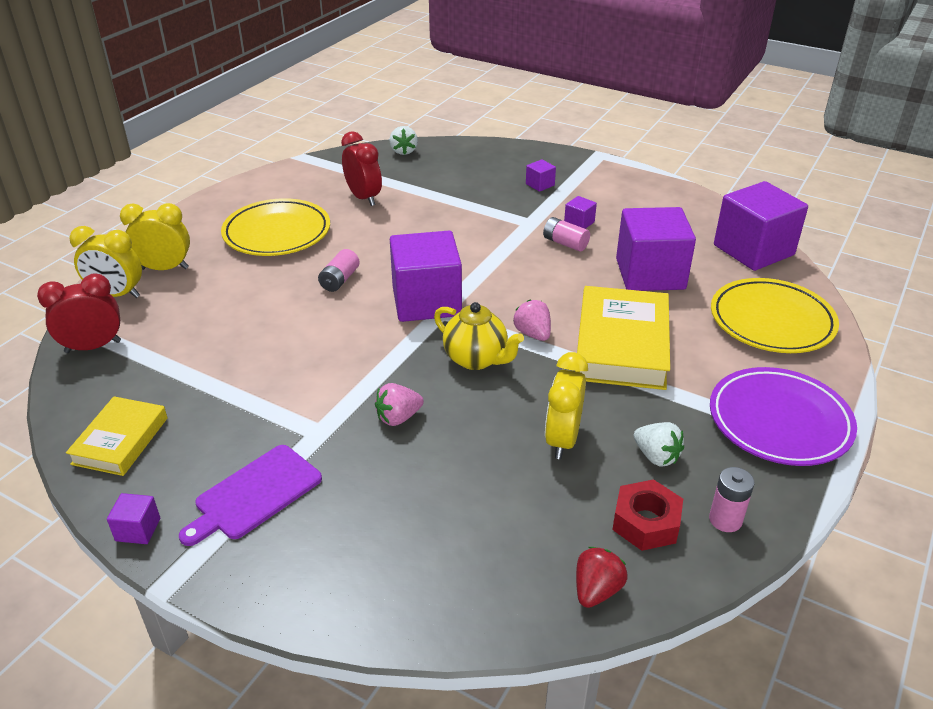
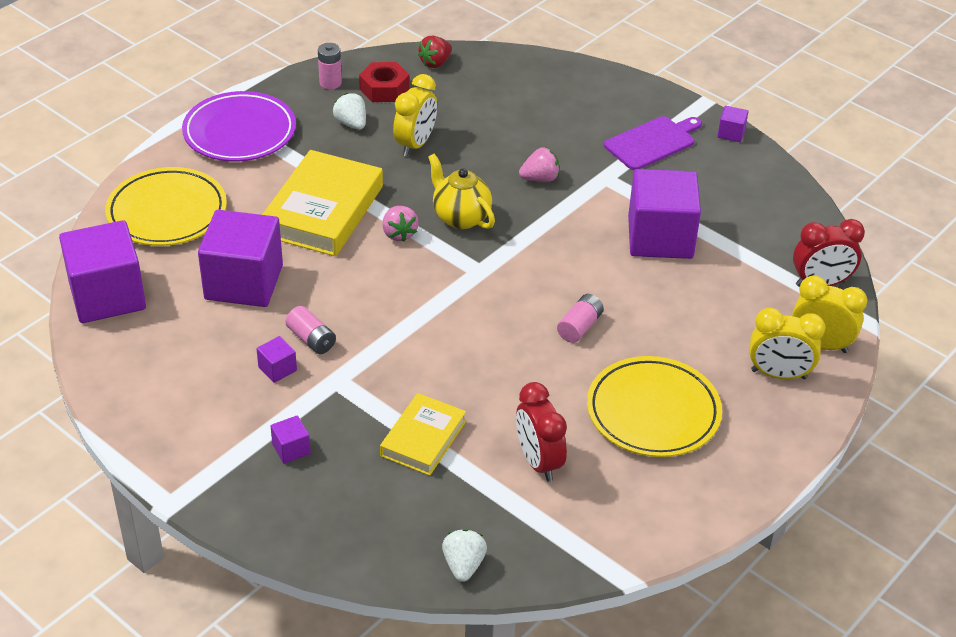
camera: 170 degrees left, 5 degrees up
(120, 441) = (764, 193): yellow book -> yellow book (423, 439)
(426, 301) = (491, 285): purple cube -> purple cube (660, 237)

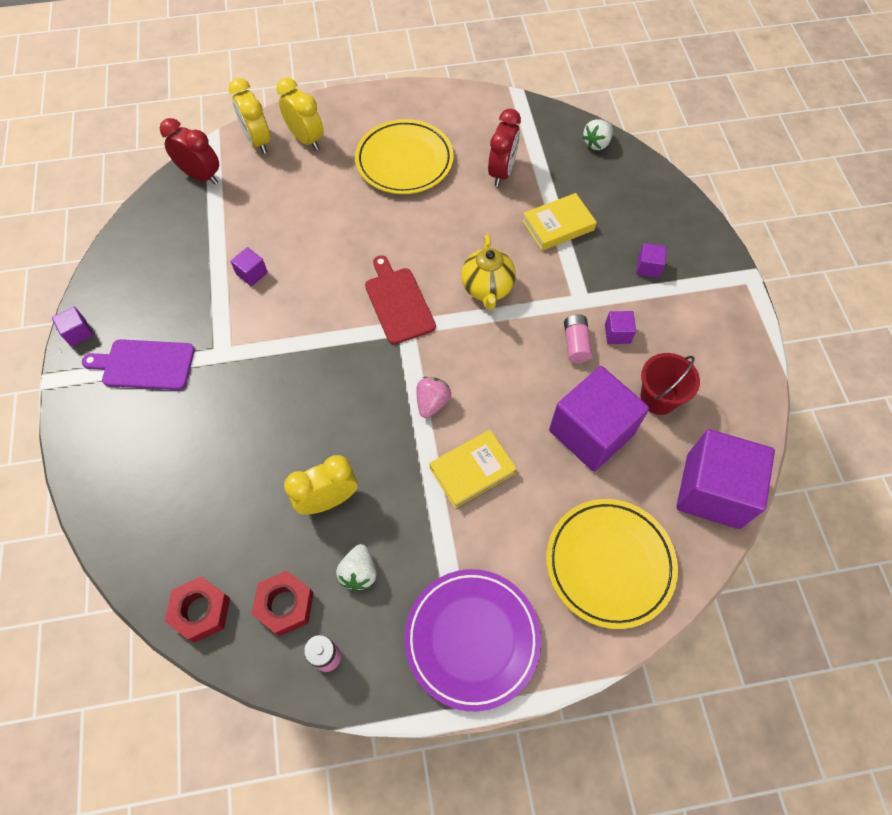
camera: 140 degrees left, 20 degrees up
(200, 337) = (658, 398): none -> red bucket
(323, 210) = (472, 471): yellow book -> yellow book, size x0.60
(435, 63) = (201, 611): red strawberry -> red nut
(460, 217) = (370, 388): yellow teapot -> yellow teapot (487, 289)
(507, 285) = (398, 302): none -> red cutting board
(540, 178) = (270, 387): pink strawberry -> none
(579, 327) = (385, 240): pink battery -> none
(660, 237) = (252, 273): purple cube -> purple cube, size x0.41

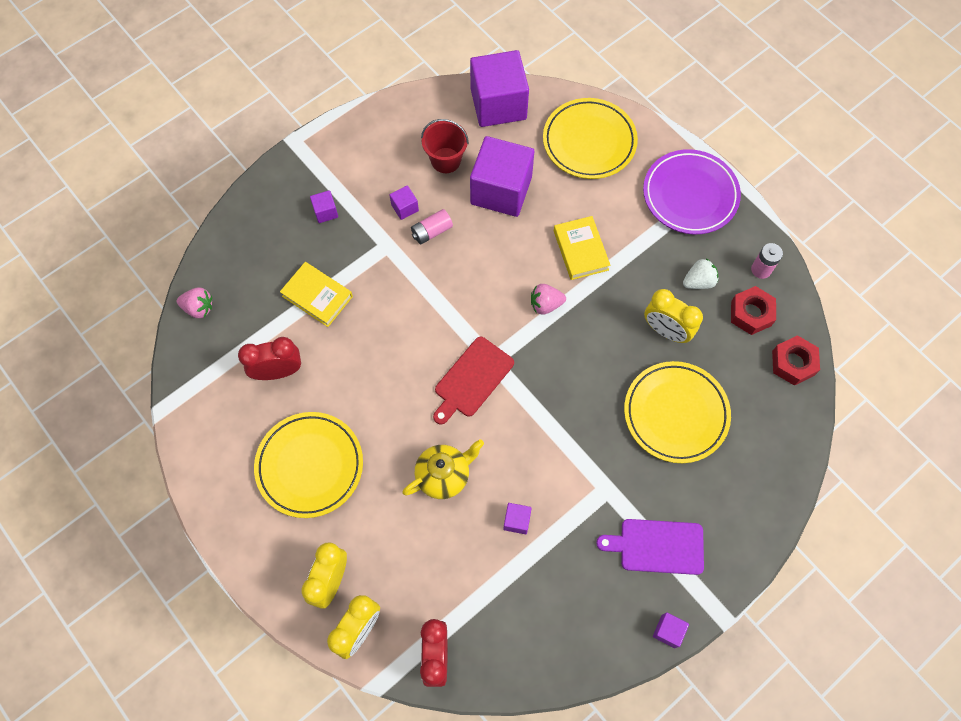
camera: 120 degrees left, 5 degrees up
(145, 364) = (657, 546): purple cutting board -> purple cutting board turned 120 degrees clockwise
(241, 454) = (675, 413): none -> yellow plate
(472, 471) = (581, 250): yellow book -> yellow book turned 45 degrees clockwise
(487, 289) = (417, 319): yellow teapot -> yellow teapot (444, 476)
(596, 143) = (199, 308): white strawberry -> pink strawberry

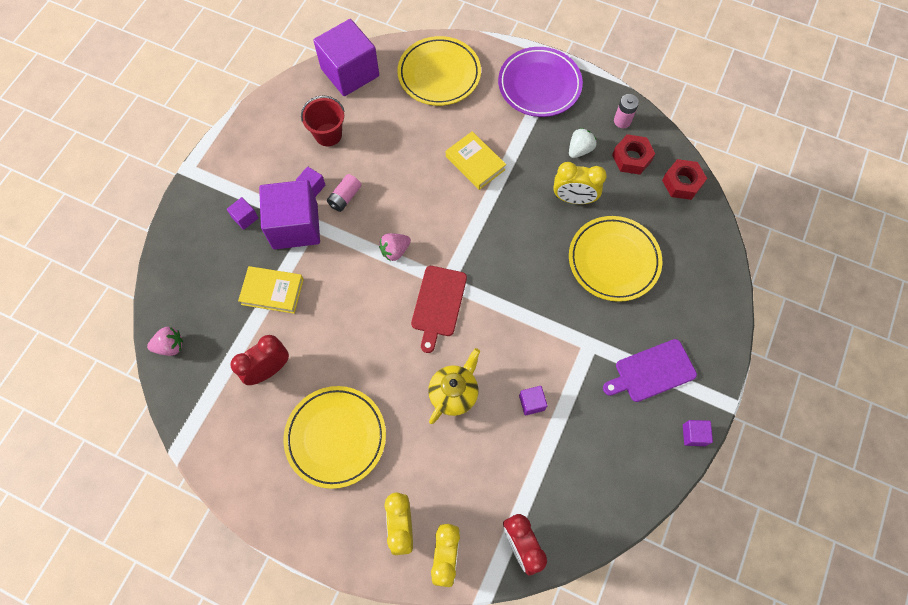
camera: 25 degrees left, 0 degrees up
(501, 190) = (386, 141): purple cube -> purple cube (295, 226)
(545, 304) = (468, 218): pink strawberry -> pink strawberry (395, 251)

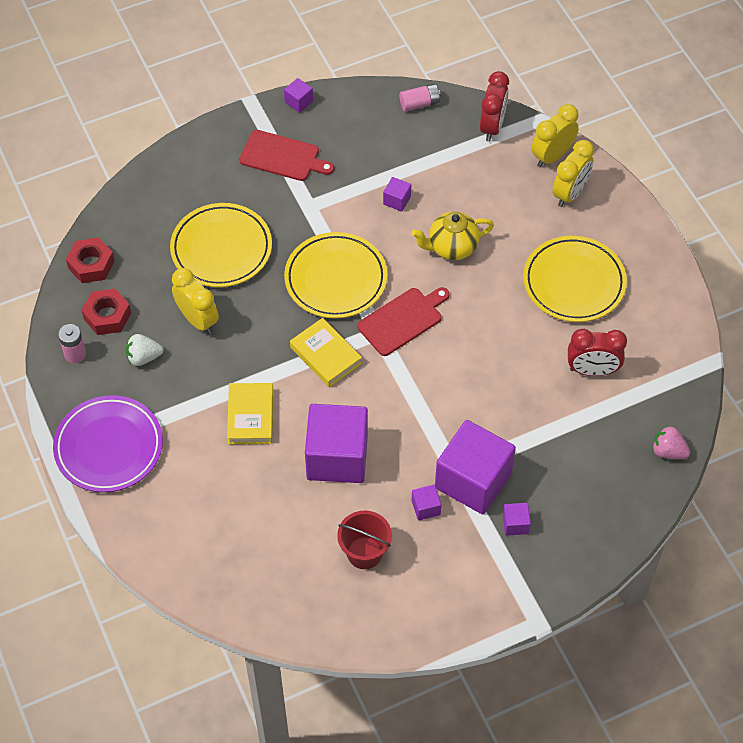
camera: 140 degrees left, 10 degrees down
(272, 291) = (541, 434): yellow book -> yellow book (326, 355)
(345, 197) = (403, 474): pink battery -> pink battery (419, 103)
(350, 72) = (281, 609): purple cube -> purple cube (337, 457)
(395, 251) = (400, 390): pink strawberry -> none
(439, 74) = (193, 535): yellow plate -> yellow plate (336, 279)
(652, 371) = (283, 157): purple cutting board -> red cutting board

